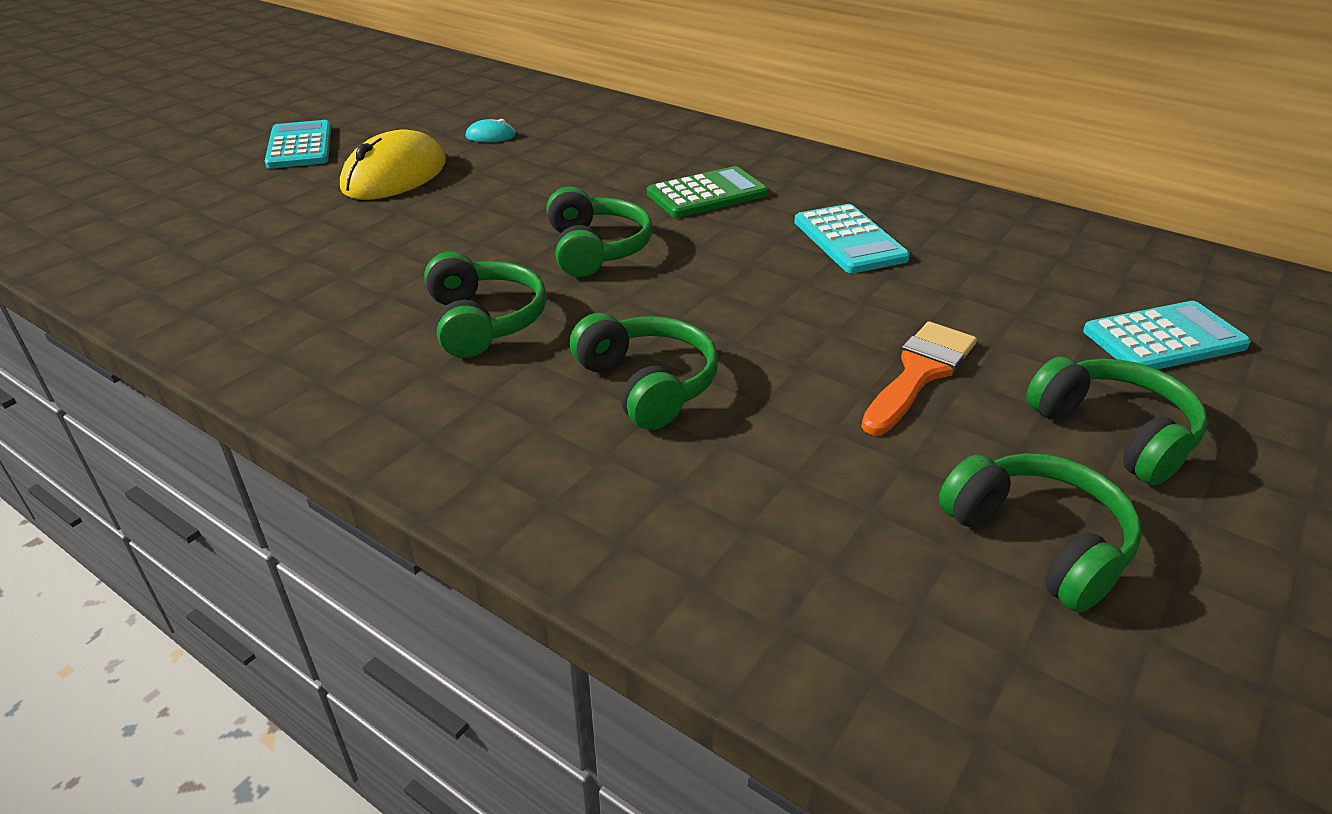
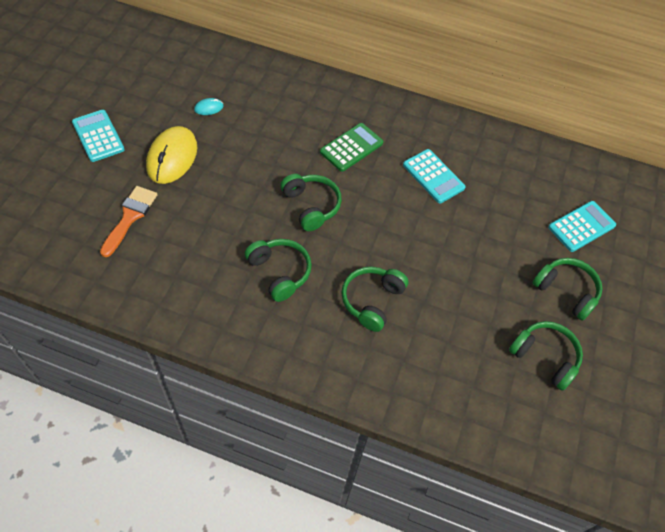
camera: 20 degrees left, 20 degrees up
(647, 384) = (372, 301): green headphones -> green headphones turned 105 degrees counterclockwise
(919, 373) = (485, 270): orange brush -> orange brush (130, 217)

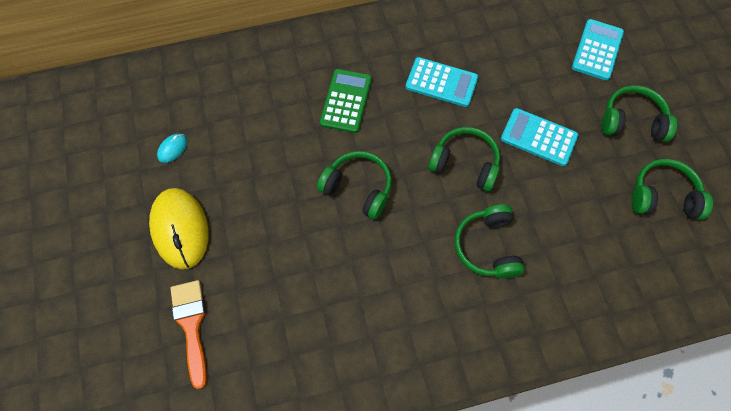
camera: 30 degrees left, 10 degrees up
(98, 136) = (80, 258): turquoise calculator -> turquoise calculator (538, 137)
(280, 272) = (384, 278): green headphones -> green headphones (465, 163)

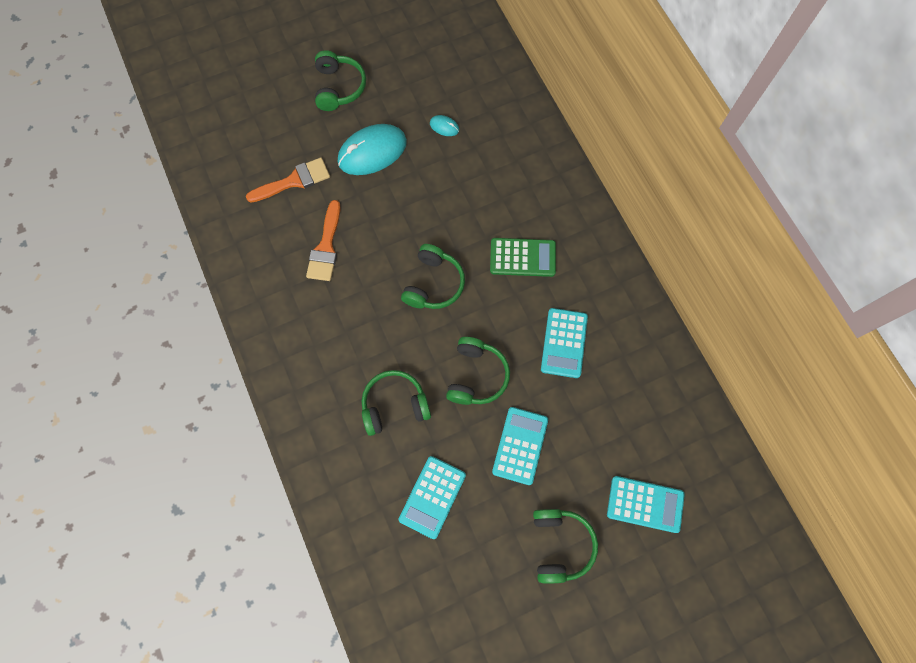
camera: 80 degrees right, 5 degrees up
(180, 229) = (372, 152): yellow mouse -> turquoise mouse
(289, 297) = (326, 247): none -> orange brush
(585, 224) = (432, 497): none -> turquoise calculator
(662, 196) = (476, 577): green headphones -> green headphones (339, 87)

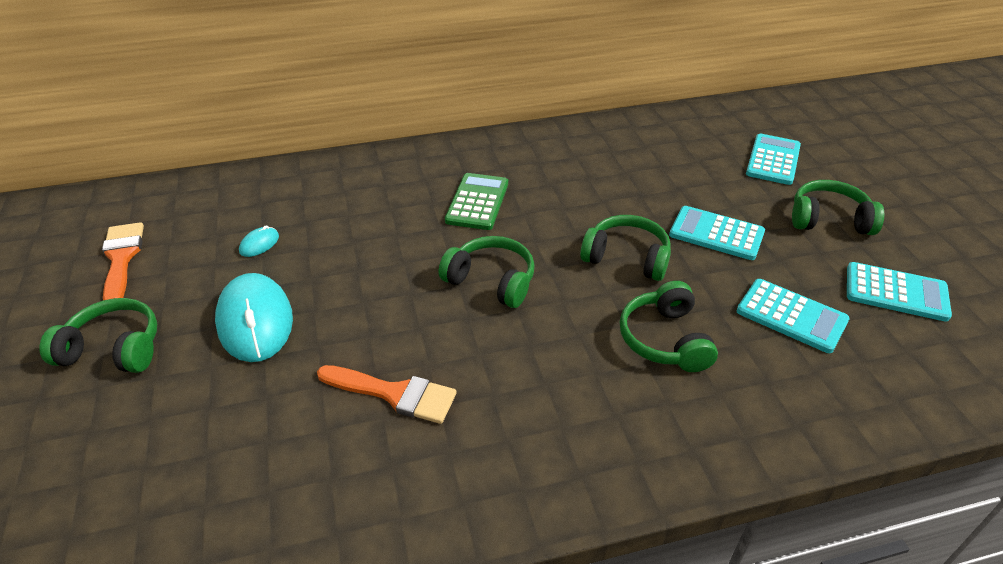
camera: 80 degrees left, 30 degrees down
(294, 181) = (253, 426): orange brush -> orange brush (121, 259)
(564, 343) = (592, 186): turquoise calculator -> turquoise calculator (896, 292)

